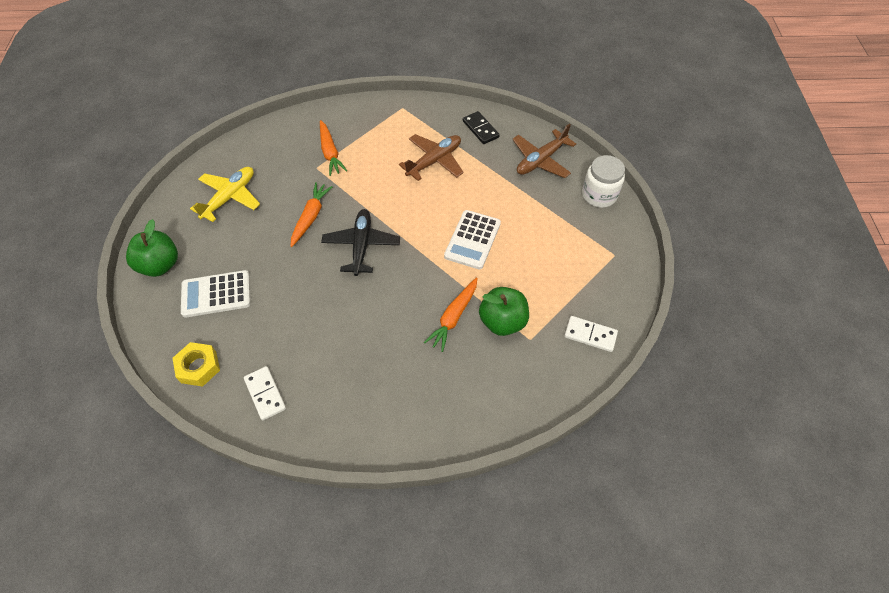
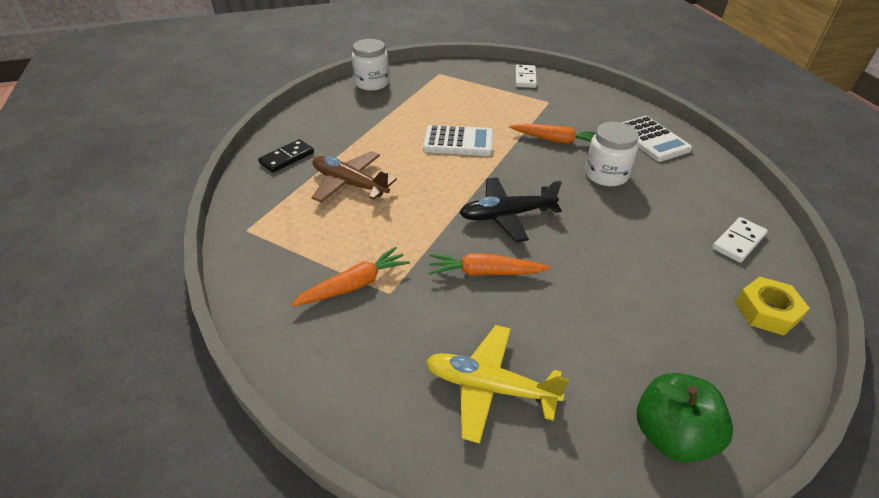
camera: 105 degrees left, 15 degrees down
(216, 294) = (664, 333): white calculator -> white calculator (651, 139)
(386, 336) = (606, 175): none -> white jar
(502, 321) = (541, 115): green apple -> none
(541, 160) = (332, 115): brown plane -> none

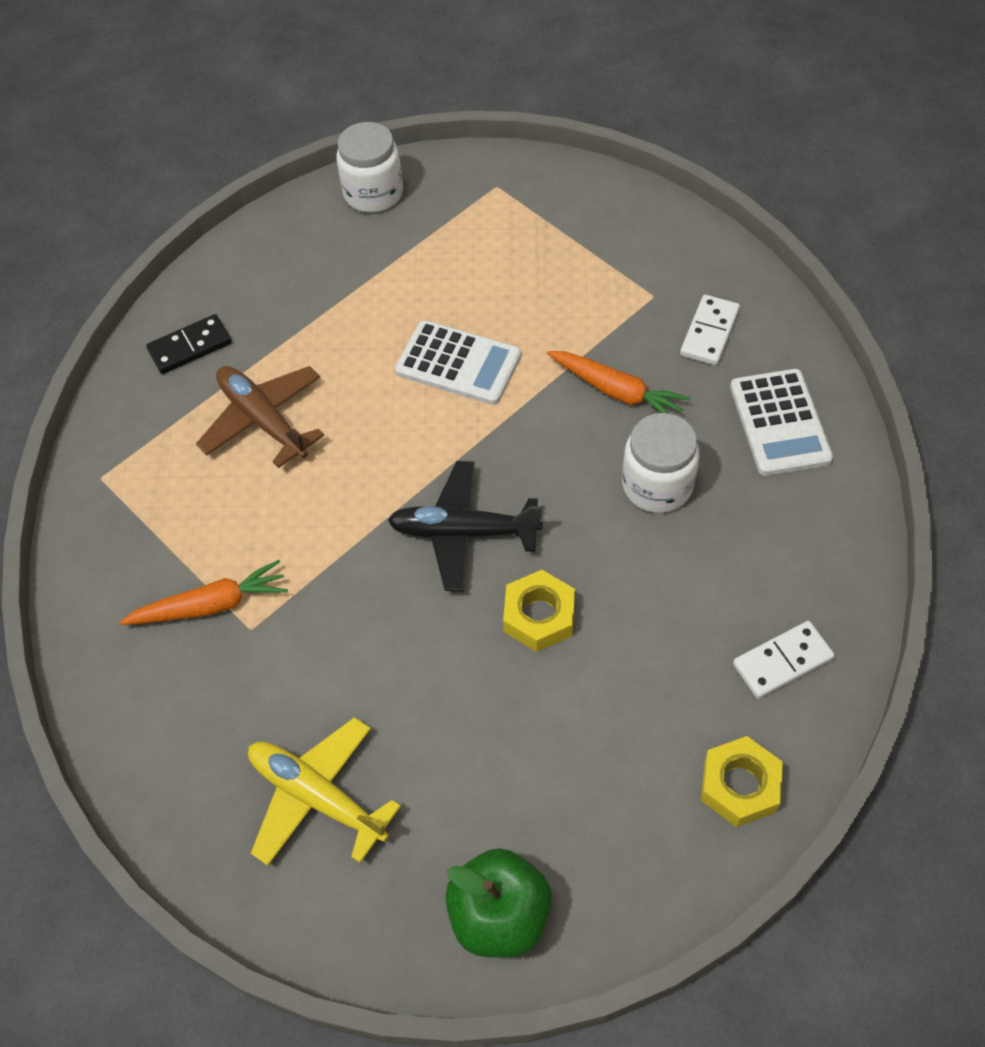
camera: 20 degrees right, 15 degrees up
(485, 272) = (387, 626): orange carrot -> none
(525, 78) = (642, 226): white domino -> white domino (709, 332)
(580, 248) = (539, 616): none -> yellow nut

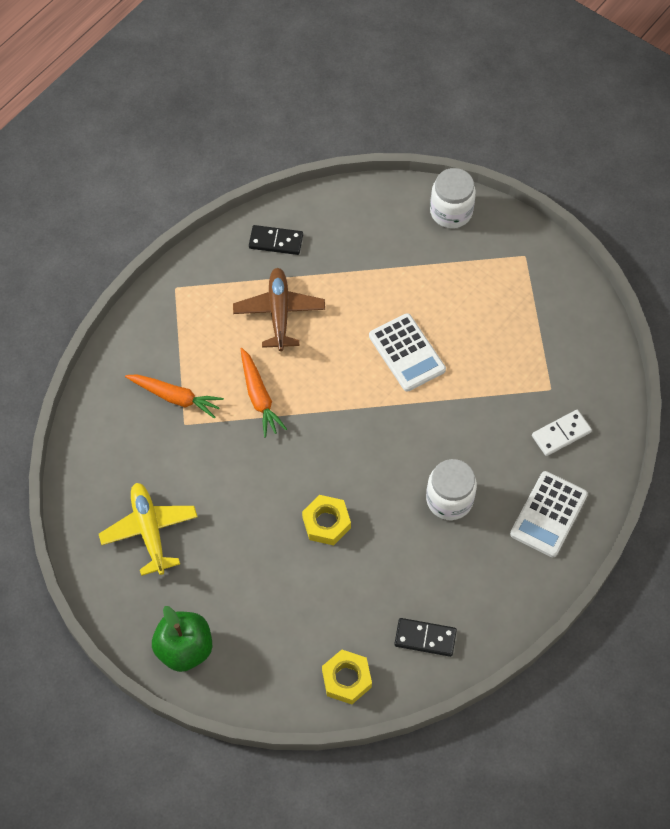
camera: 35 degrees right, 5 degrees up
(463, 532) = (327, 450): black plane -> none
(617, 391) = (477, 431): orange carrot -> orange carrot (259, 397)
(782, 662) = (425, 638): white domino -> black domino

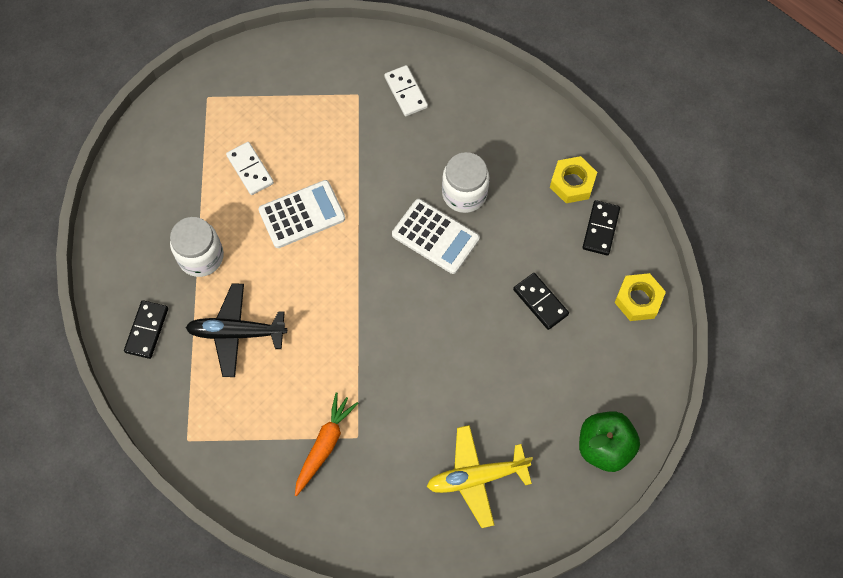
camera: 85 degrees left, 5 degrees up
(259, 397) = (334, 359): orange carrot -> none
(279, 312) = (236, 333): brown plane -> black plane
(326, 523) = (480, 305): yellow nut -> yellow nut (572, 183)
(335, 580) = (540, 302): none -> black domino
(449, 302) = (250, 169): none -> white domino
(451, 211) = (142, 156): white jar -> white jar (201, 256)
(548, 514) = (486, 113): white calculator -> white calculator (435, 237)

